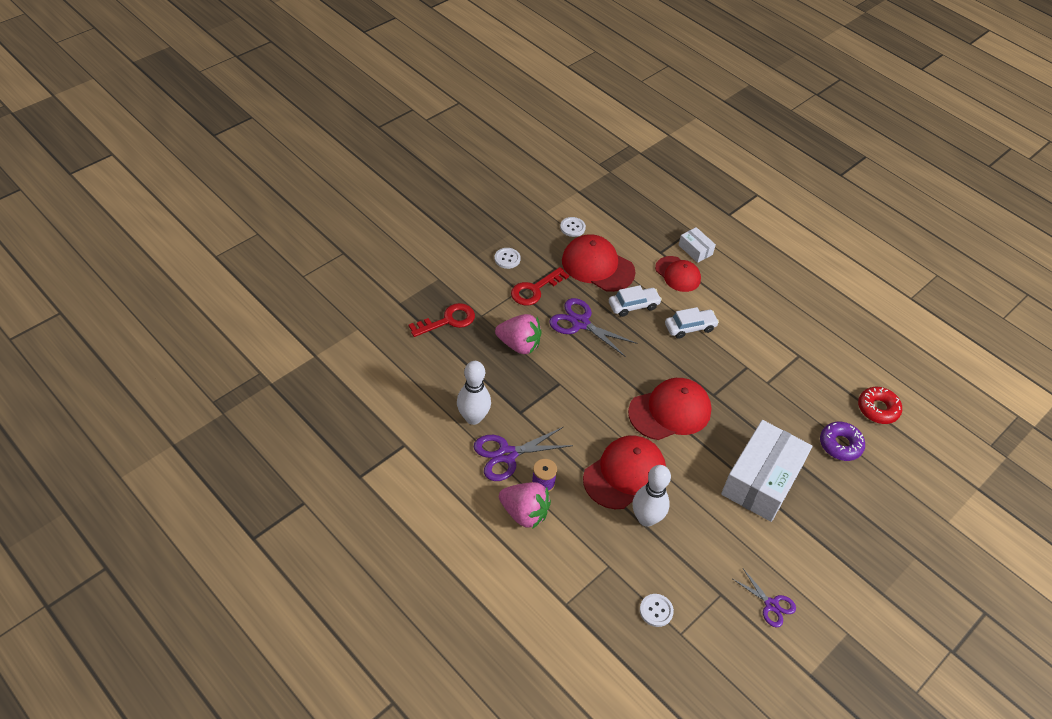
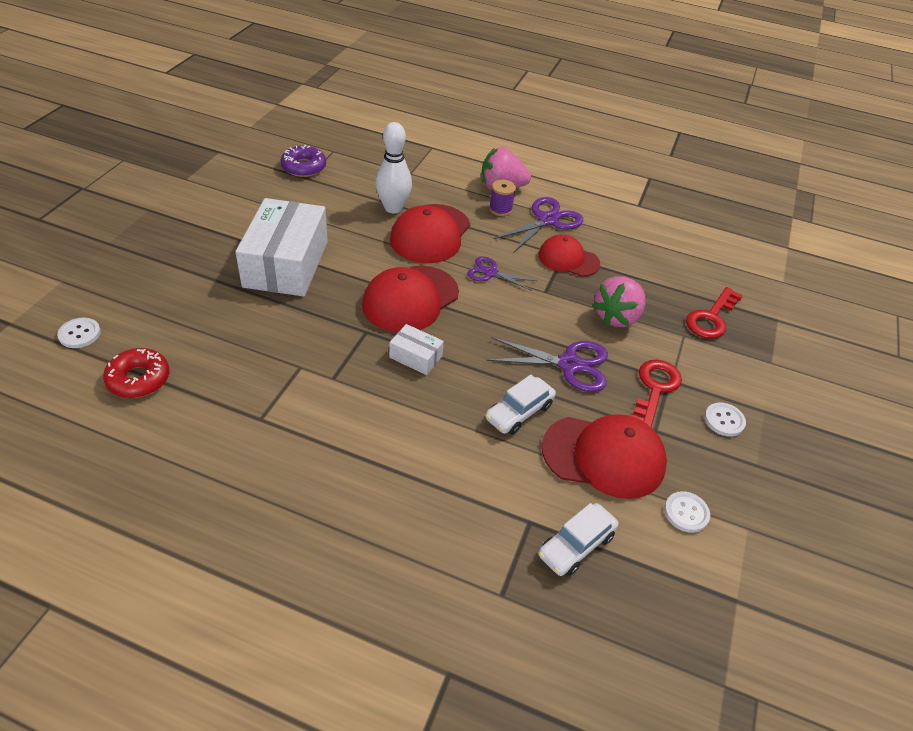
camera: 155 degrees right, 5 degrees down
(473, 418) = (601, 239): white bowling pin -> none
(519, 345) = (617, 317): pink strawberry -> pink strawberry turned 45 degrees counterclockwise
(656, 611) = (358, 158): white button -> white button (79, 334)
(678, 274) = (483, 489): red cap -> red cap (568, 259)
(690, 327) = (428, 407): white car -> white car (576, 545)
(695, 250) = (476, 551): white box -> white box (416, 357)
(771, 605) = (259, 181): purple scissors -> purple scissors (490, 273)
(840, 445) = (194, 322): purple donut -> purple donut (304, 167)

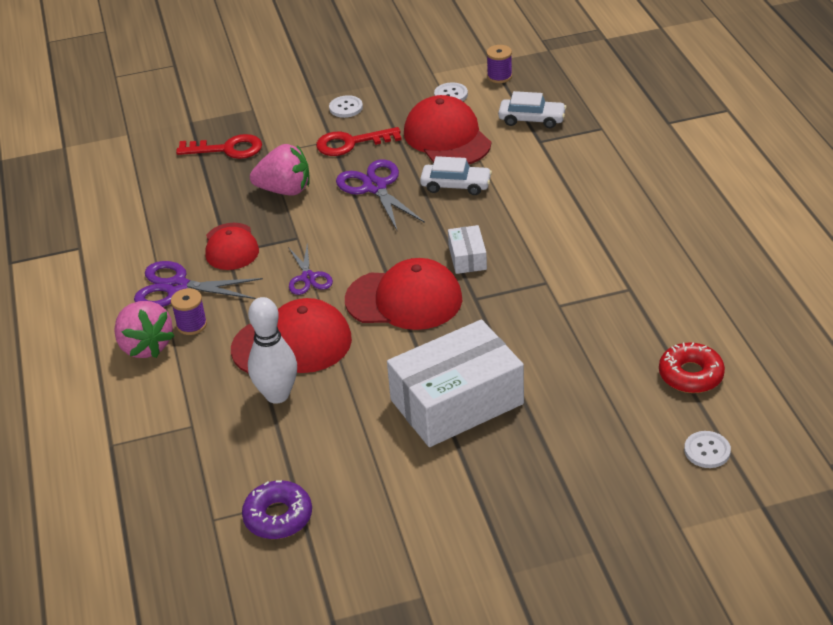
camera: 120 degrees left, 5 degrees down
(693, 583) = (499, 76): none -> purple spool

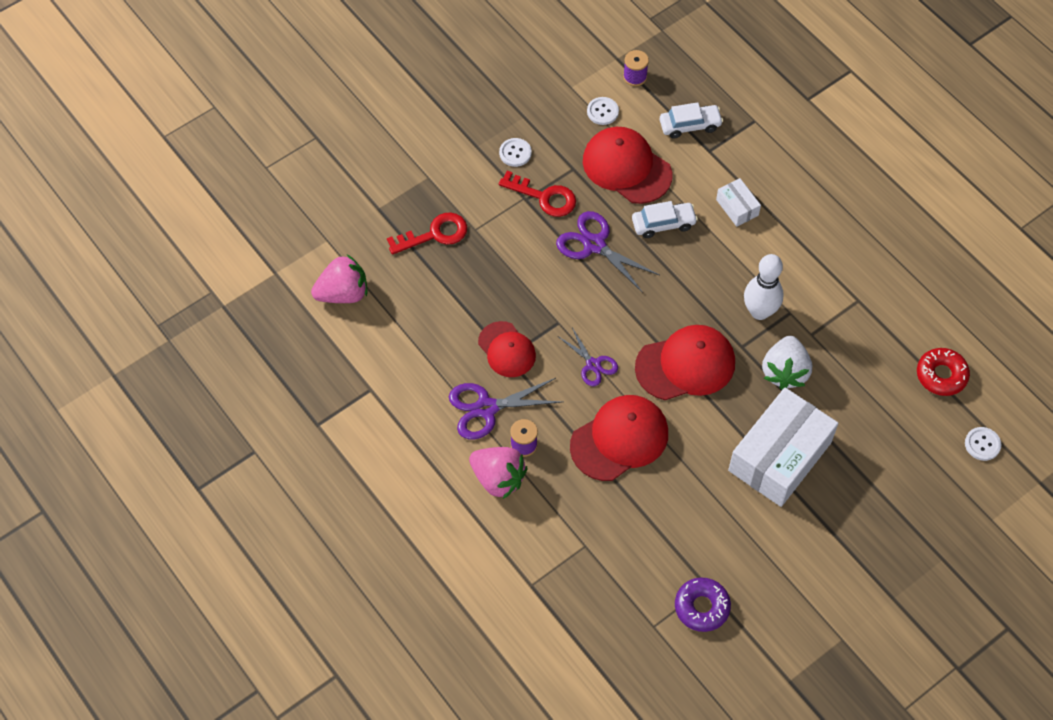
camera: 25 degrees left, 20 degrees up
(277, 395) = (636, 494): white bowling pin -> white bowling pin (759, 311)
(285, 190) = (516, 270): pink strawberry -> pink strawberry (343, 293)
(351, 143) = (544, 197): red key -> red key turned 120 degrees counterclockwise
(467, 258) = (714, 304): white box -> white box (737, 207)
(508, 330) = (784, 372): none -> white strawberry

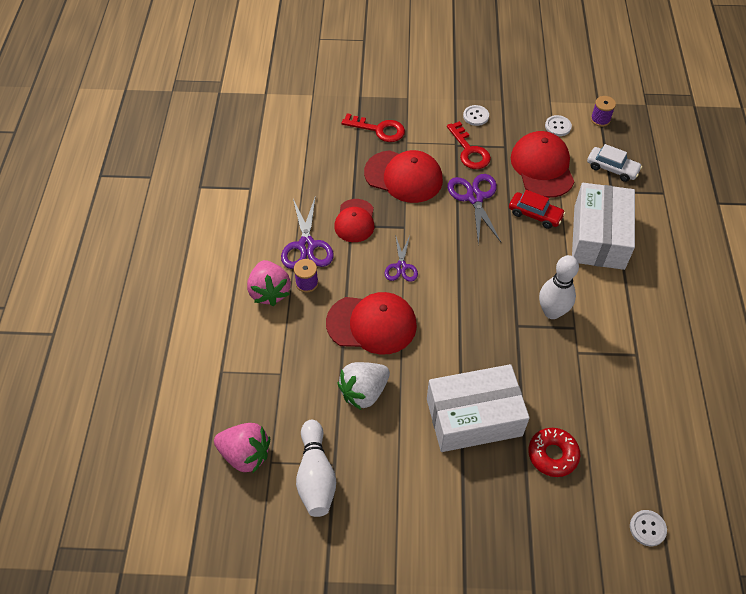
camera: 40 degrees right, 5 degrees down
(343, 293) = (291, 127): pink strawberry -> pink strawberry (245, 454)
(486, 408) = (306, 246): purple scissors -> purple scissors turned 120 degrees counterclockwise
(663, 224) = (535, 214): white car -> red car
(685, 365) = (464, 309): red cap -> red cap (403, 176)
(701, 607) = (316, 476): purple donut -> white bowling pin
(737, 207) = (599, 237): white box -> white box, size x2.22
(784, 372) = (532, 363): white strawberry -> white strawberry (364, 392)
(941, 375) = (658, 452): red donut -> red donut (552, 455)

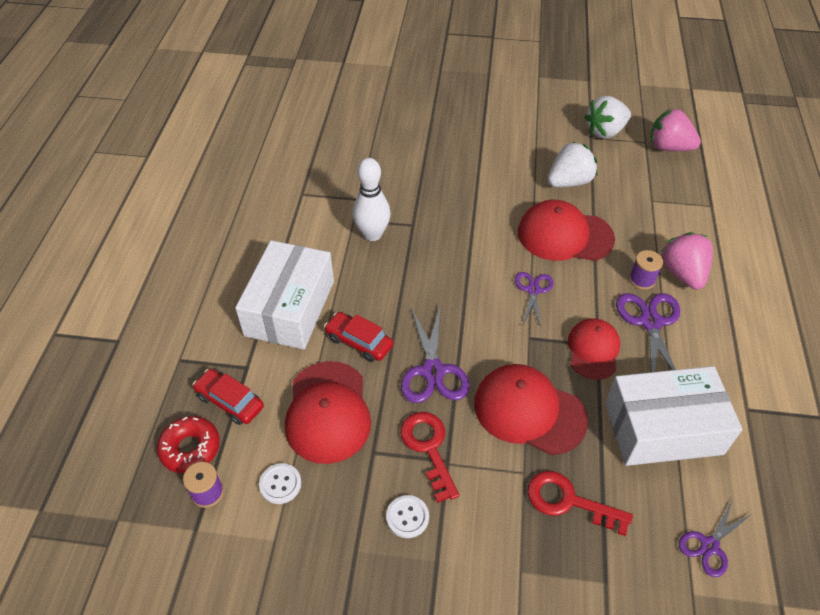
camera: 175 degrees left, 5 degrees down
(297, 115) = (709, 546): none -> purple scissors
(316, 476) = (605, 131): white bowling pin -> white strawberry
(474, 417) = (468, 159): white box -> white box (663, 428)
(552, 455) = (405, 132): red donut -> red donut (190, 448)
(612, 168) = (230, 401): white car -> red car
(647, 528) = (346, 91): white button -> none

